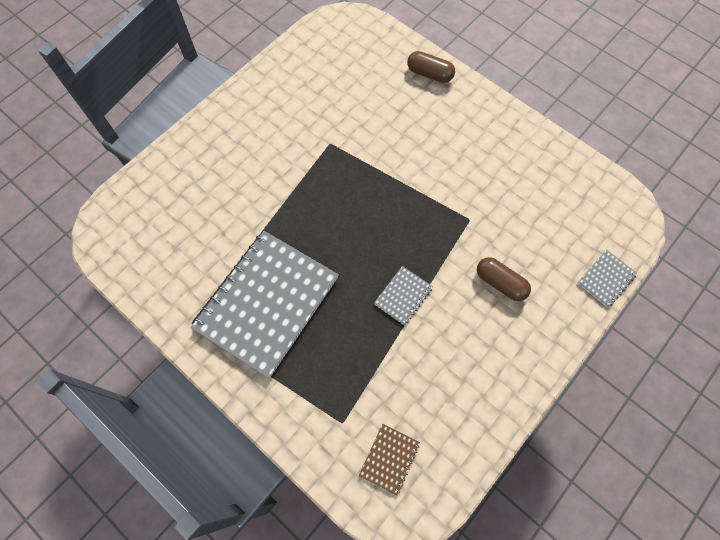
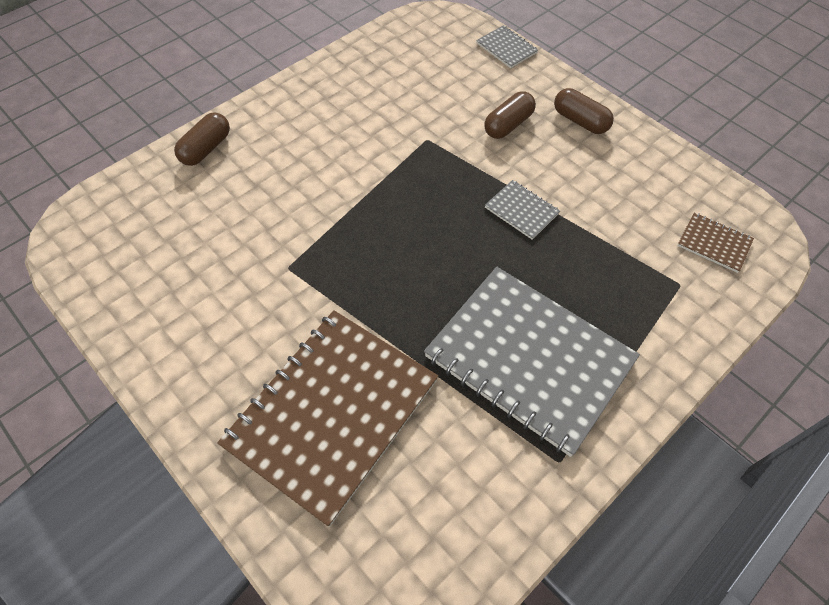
camera: 85 degrees left, 10 degrees down
(223, 186) = (332, 413): none -> brown notebook
(519, 346) = (580, 121): none -> brown capsule

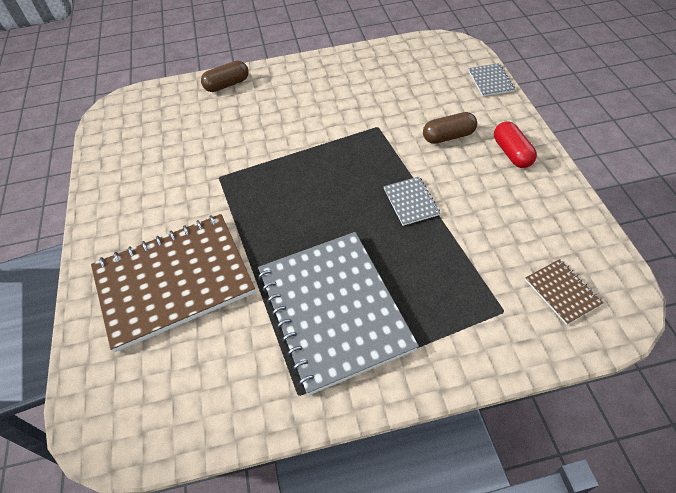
camera: 35 degrees right, 5 degrees down
(580, 121) = (512, 153): brown capsule -> red capsule

